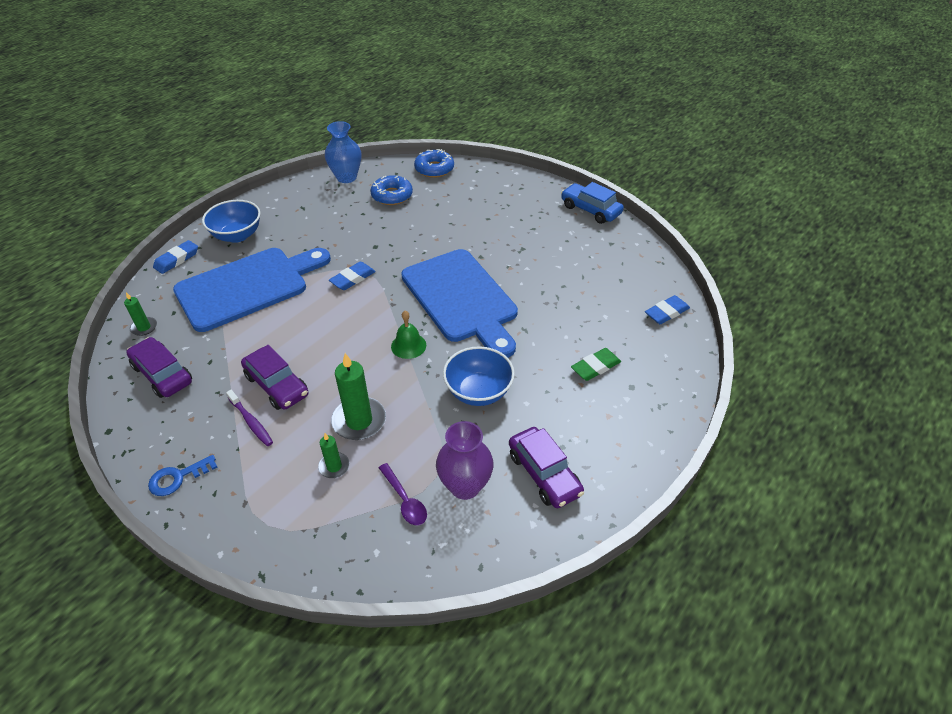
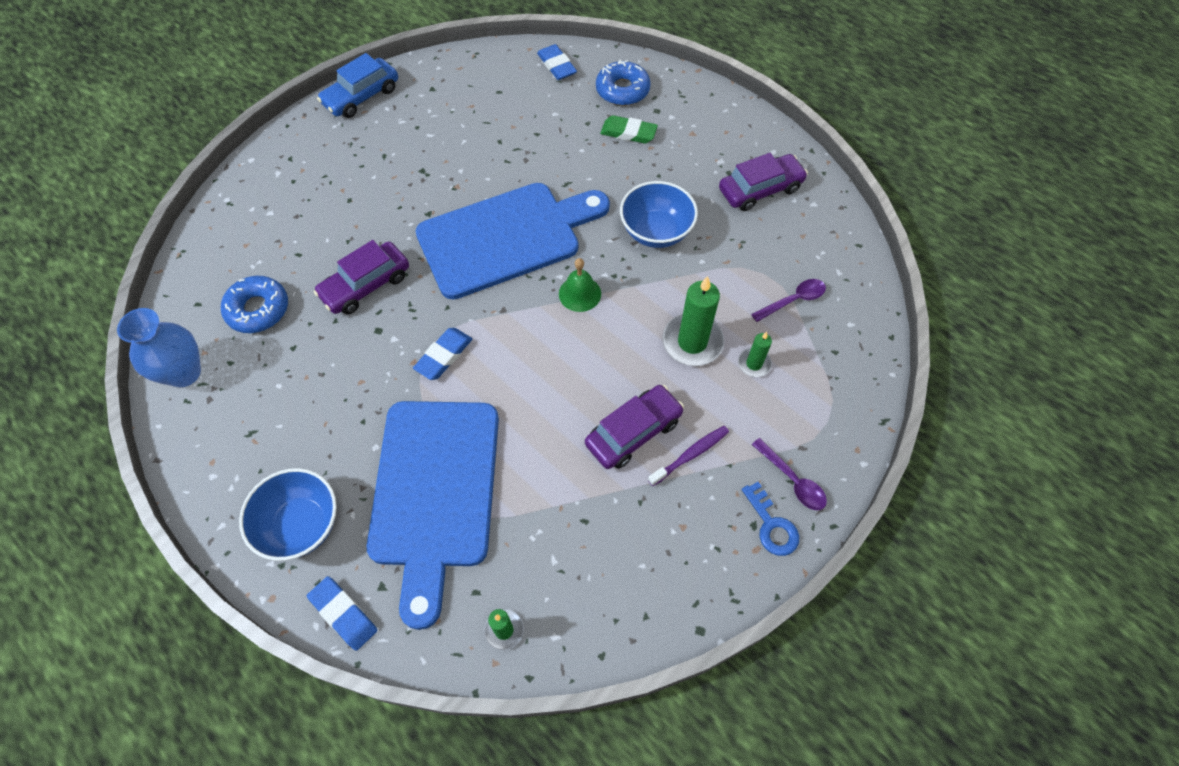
camera: 85 degrees left, 15 degrees up
(162, 374) = (603, 580): purple car -> purple car (366, 285)
(215, 494) = (792, 480): none -> purple spoon
(248, 286) = (435, 492): blue cutting board -> blue cutting board turned 150 degrees counterclockwise
(353, 278) = (444, 356): blue eraser -> blue eraser turned 75 degrees clockwise
(434, 169) = (204, 254): blue donut -> blue donut (622, 90)
(465, 486) = (775, 251): purple vase -> none
(595, 367) = (628, 133): green eraser -> green eraser turned 45 degrees counterclockwise

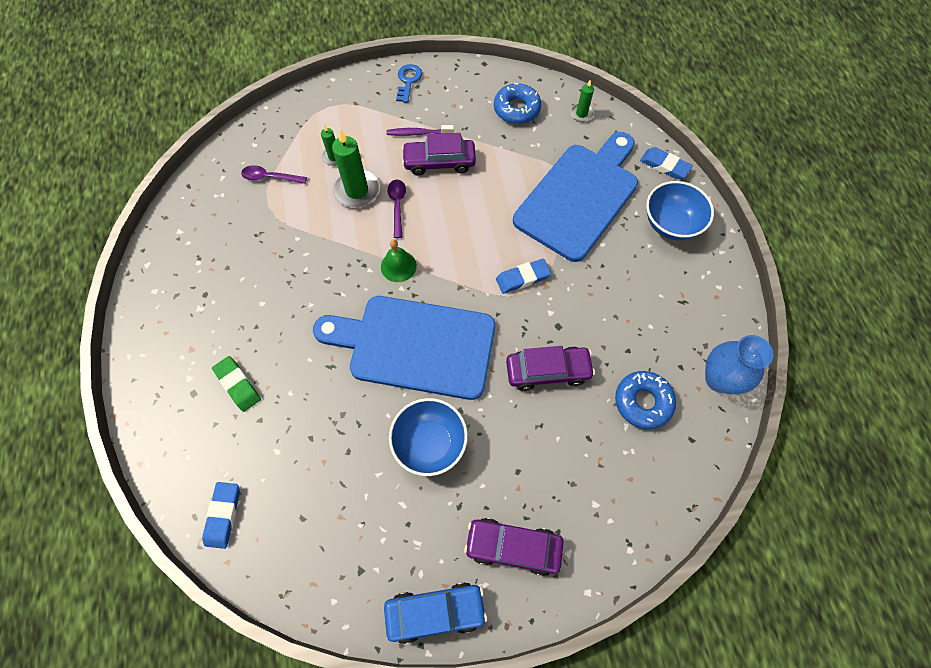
camera: 145 degrees left, 5 degrees up
(343, 614) = (664, 165): blue eraser -> blue eraser turned 45 degrees counterclockwise
(622, 90) = (197, 438): blue donut -> blue donut (516, 109)
(656, 232) = (305, 279): blue bowl -> blue bowl (430, 443)
(760, 189) = (200, 265): purple car -> purple car (513, 546)
(792, 480) = (377, 92): purple spoon -> purple spoon (397, 206)

